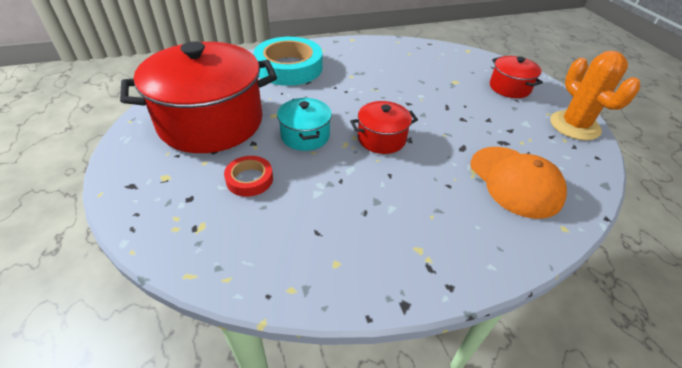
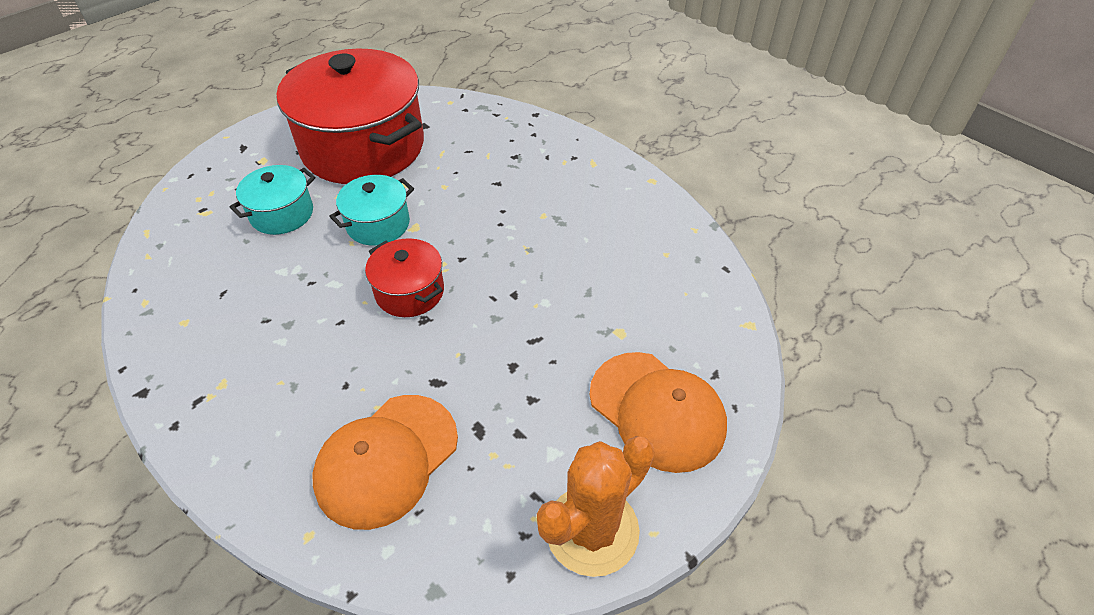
camera: 65 degrees right, 5 degrees up
(249, 179) = (282, 214): red tape -> turquoise pot
(289, 67) = (519, 154): turquoise tape -> none
(509, 87) = (657, 410): red pot -> orange cap

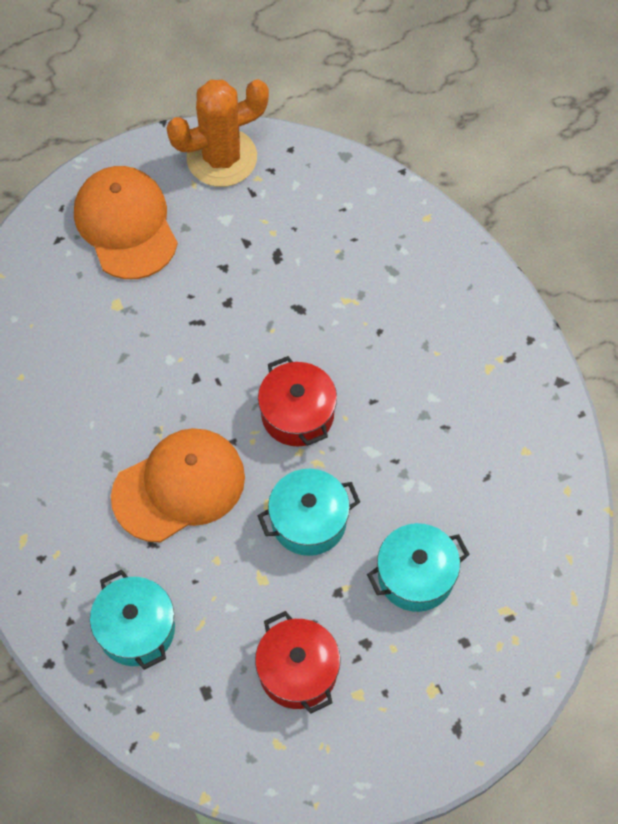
camera: 160 degrees left, 15 degrees up
(363, 147) = (298, 671): red pot -> red pot, size x0.46
(386, 460) = (357, 254): orange cap -> orange cap (179, 486)
(486, 140) = (136, 629): none -> turquoise pot

